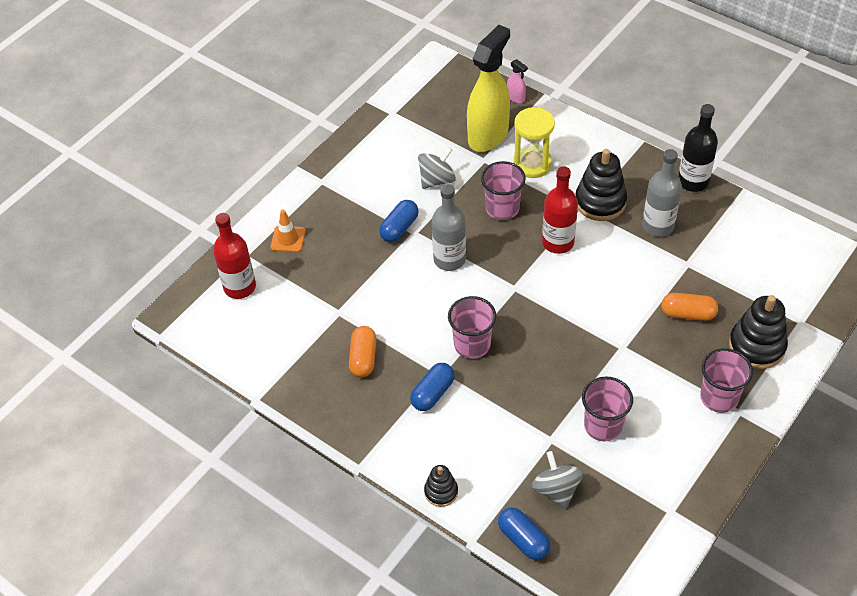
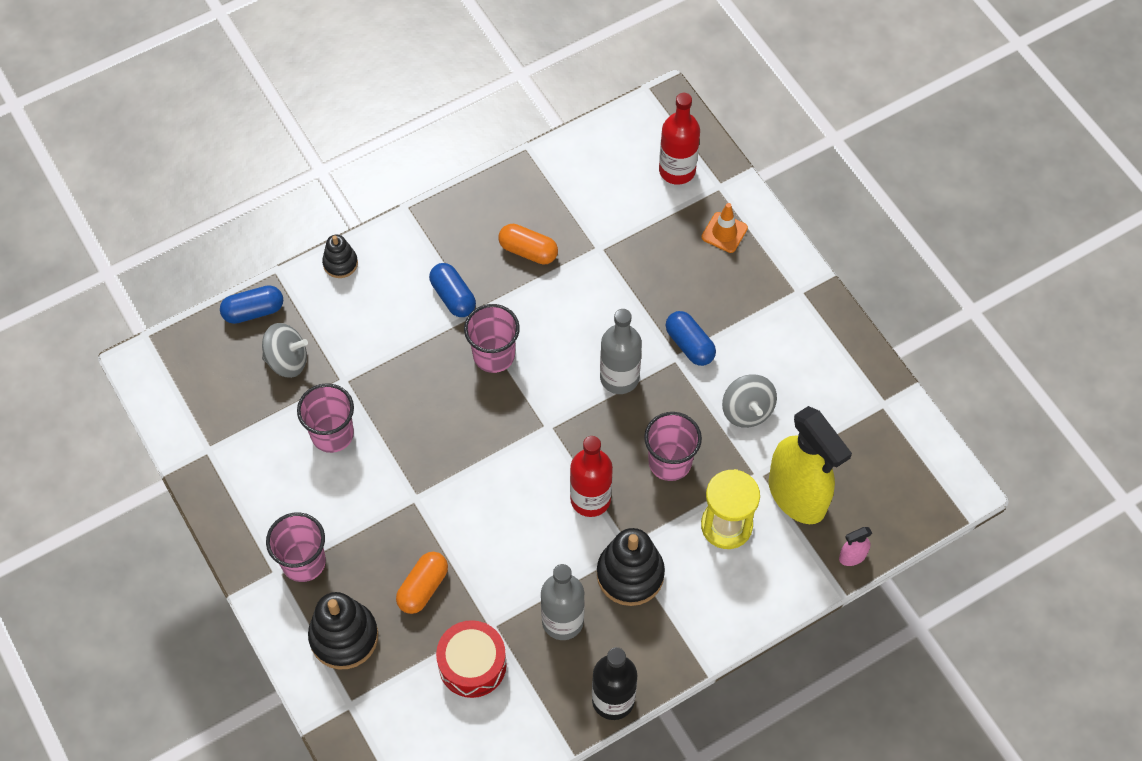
camera: 110 degrees right, 10 degrees up
(723, 263) = (472, 664): none -> red drum

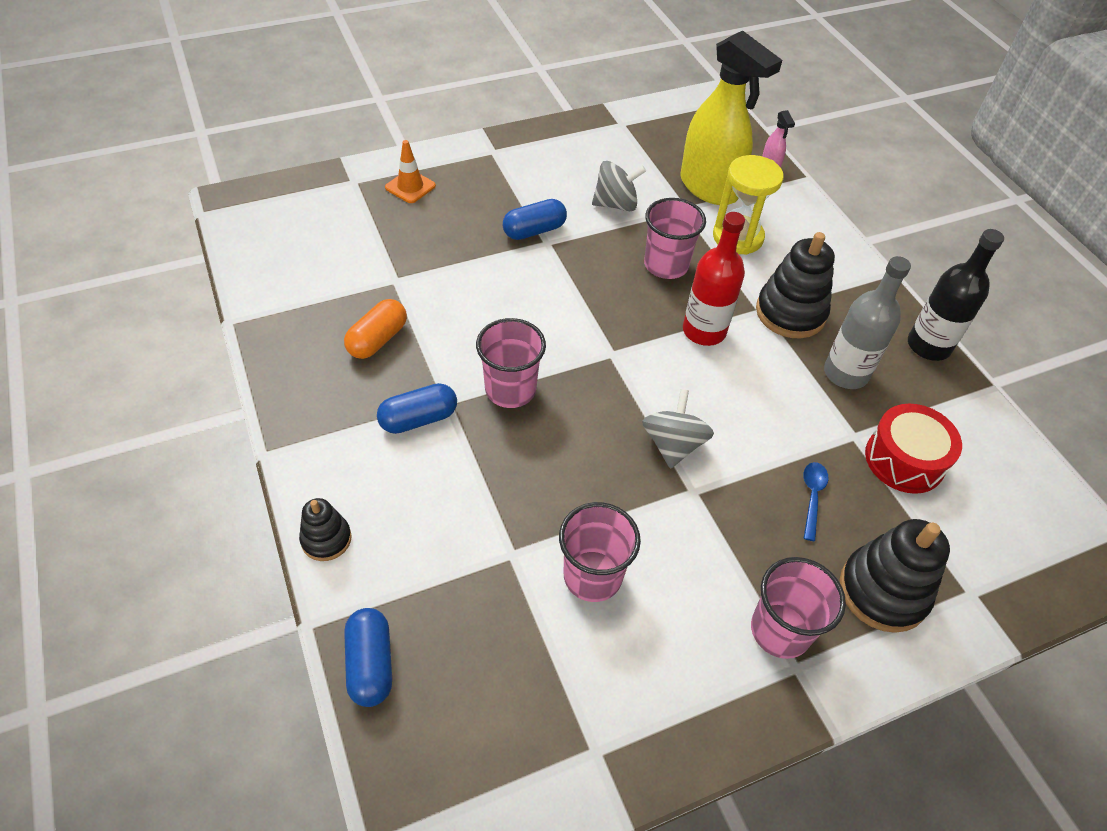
camera: 85 degrees left, 10 degrees down
(287, 360) = (466, 623): grey spinning top -> grey spinning top (673, 444)
(423, 587) = (812, 497): orange capsule -> blue spoon
(619, 378) = (562, 287): grey bottle -> none
(677, 170) = (320, 207): red bottle -> none
(797, 496) = (709, 188): yellow spray bottle -> yellow spray bottle turned 75 degrees clockwise

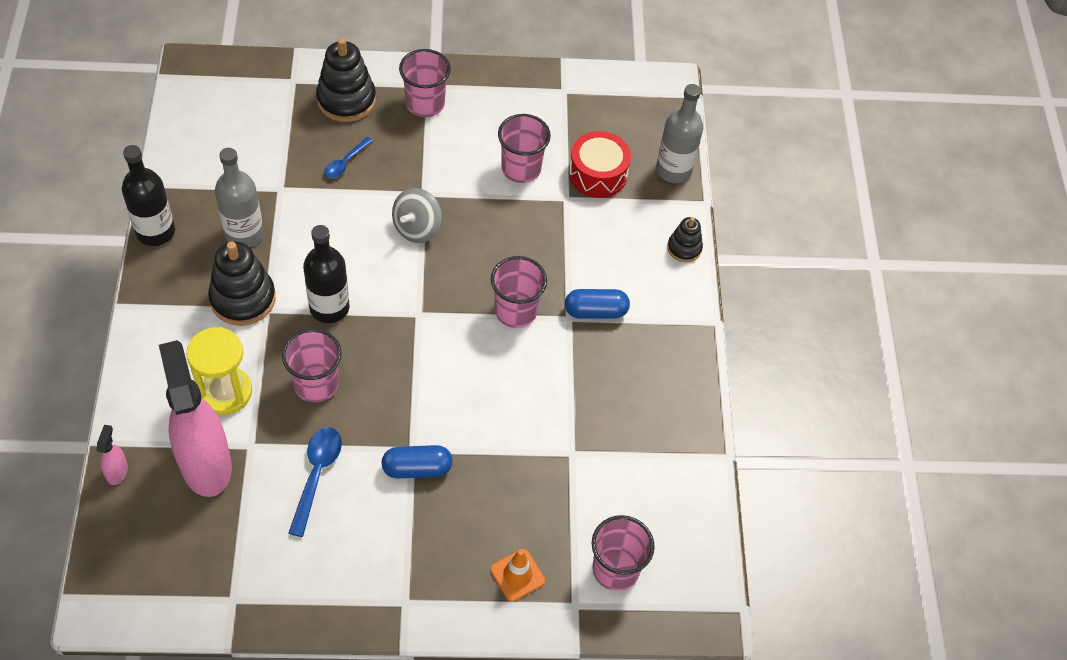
camera: 160 degrees left, 5 degrees up
(325, 210) = (615, 569): none -> pink cup
(371, 664) = (673, 170): blue capsule -> grey bottle
(377, 339) = (606, 393): orange capsule -> none
(616, 204) = (316, 475): grey spinning top -> blue spoon
(704, 331) = (329, 308): red bottle -> black bottle
(709, 188) = (206, 464): yellow spray bottle -> pink spray bottle
(904, 460) = (260, 162): red drum -> red drum (598, 174)

